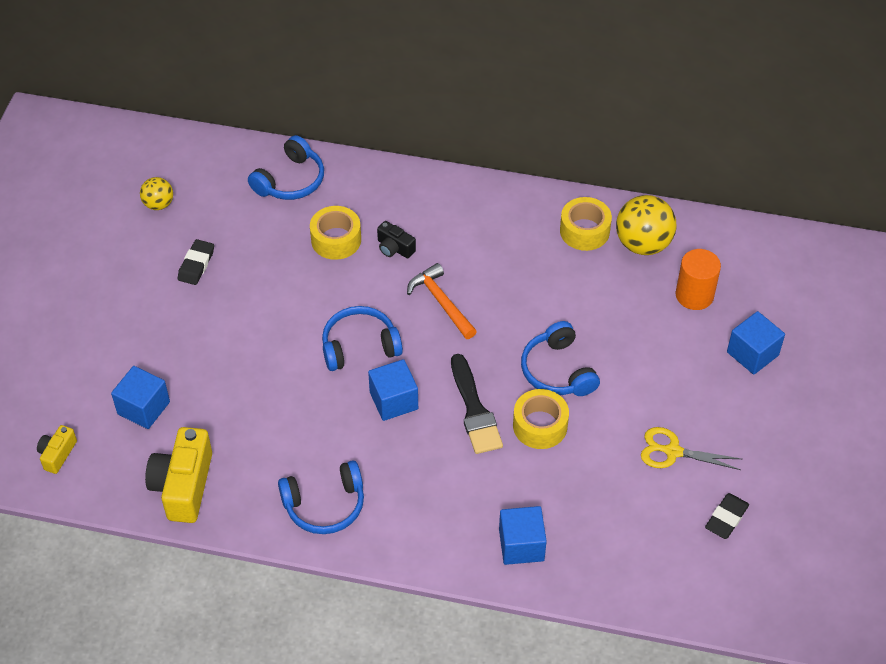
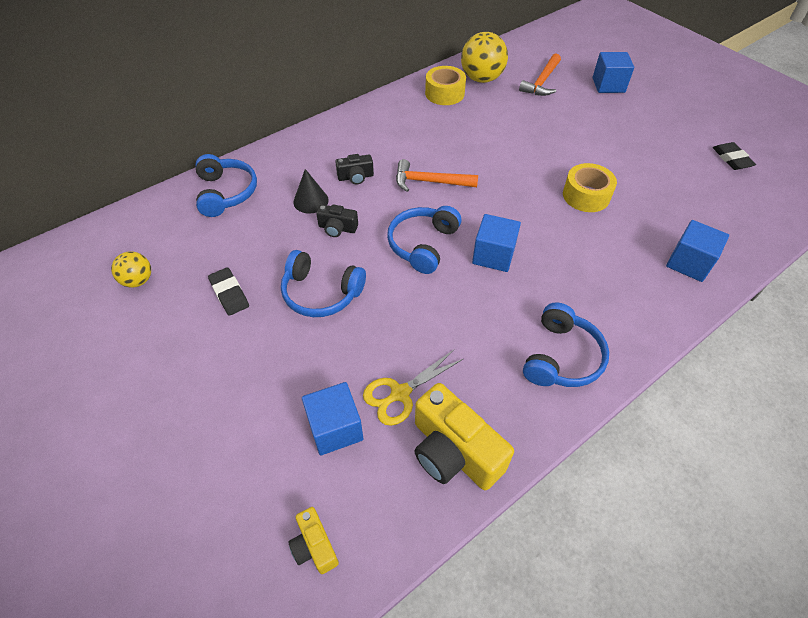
camera: 50 degrees left, 0 degrees up
(323, 279) = (337, 228): none -> black camera
(336, 240) = (311, 201): yellow tape -> black cone
(474, 410) = (543, 219): black brush -> none
(557, 371) = (546, 163): blue headphones -> blue headphones (321, 293)
(673, 451) = (659, 152): yellow scissors -> yellow scissors (400, 393)
(694, 295) = (542, 82): orange cylinder -> orange hammer

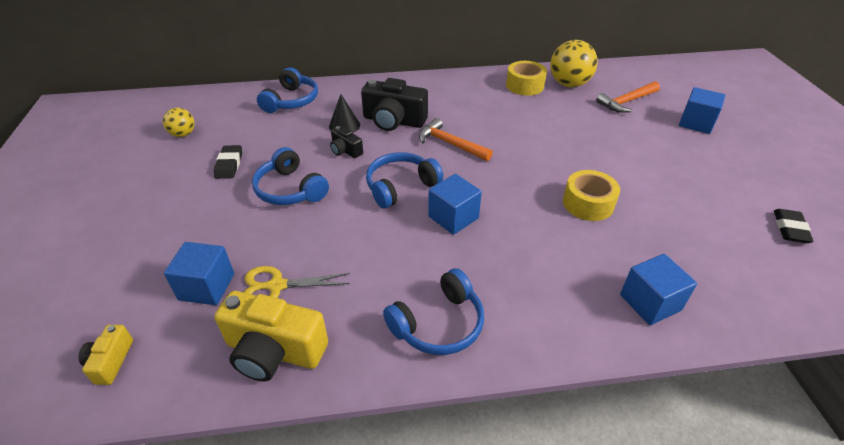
camera: 30 degrees right, 10 degrees down
(355, 177) = (394, 121): black camera -> black camera, size x1.93
(454, 451) = (274, 351): yellow camera -> yellow camera turned 60 degrees counterclockwise

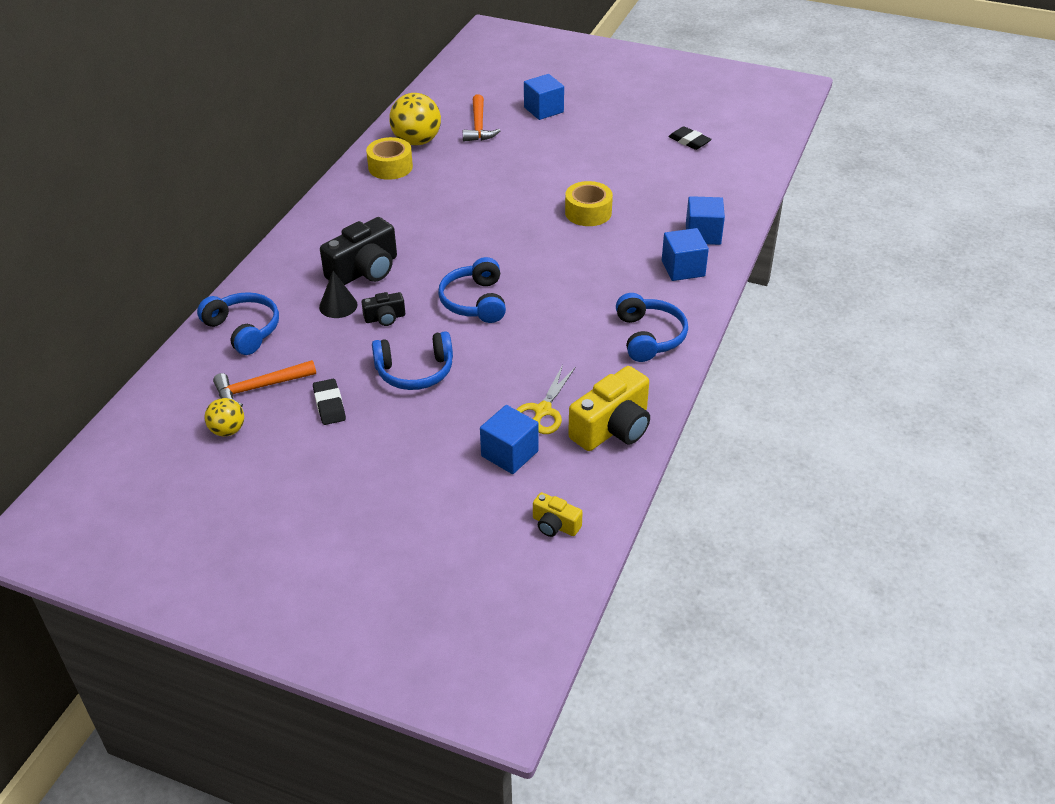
camera: 60 degrees left, 0 degrees up
(229, 165) = (329, 405): black eraser -> black eraser turned 45 degrees clockwise
(450, 144) = (440, 250): orange hammer -> orange hammer (260, 387)
(453, 217) = (543, 287): blue cube -> blue cube (683, 268)

